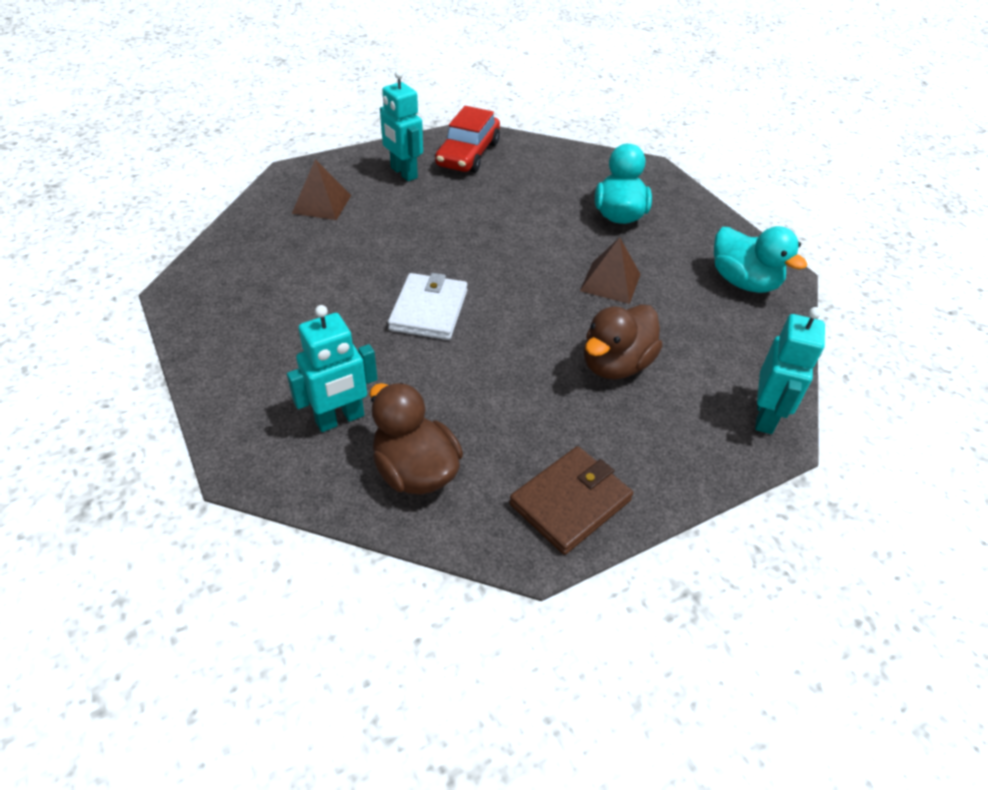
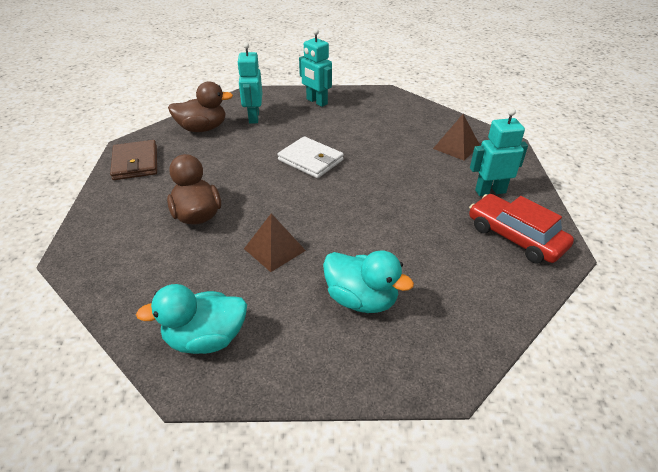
camera: 120 degrees right, 5 degrees down
(765, 416) = (88, 261): turquoise robot -> turquoise robot (316, 102)

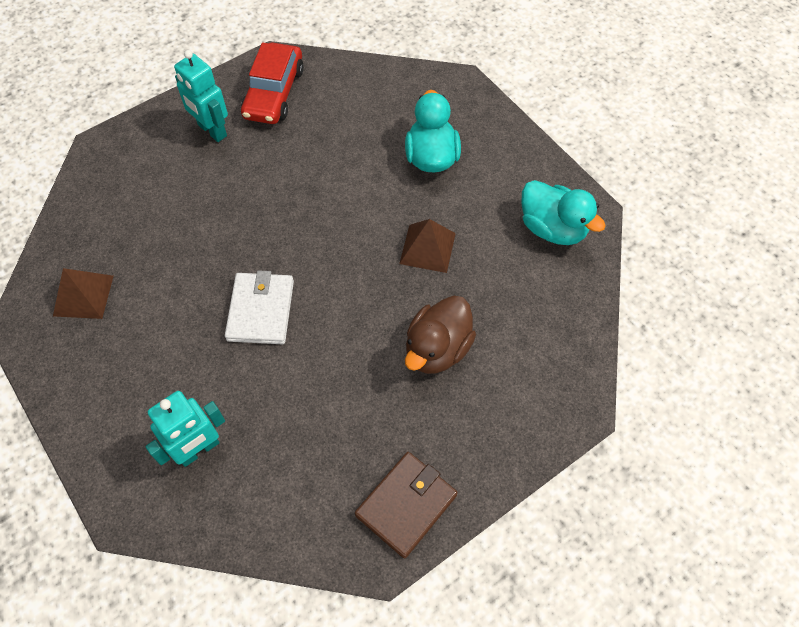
camera: 125 degrees left, 20 degrees up
(202, 128) = (272, 494): brown duck -> none
(316, 102) = (101, 398): turquoise robot -> none
(456, 147) = (137, 187): brown pyramid -> brown pyramid (83, 295)

